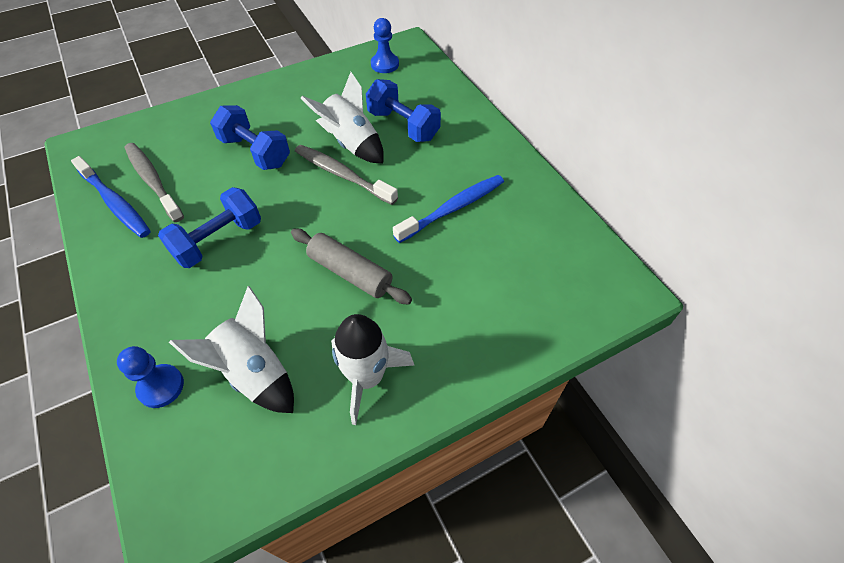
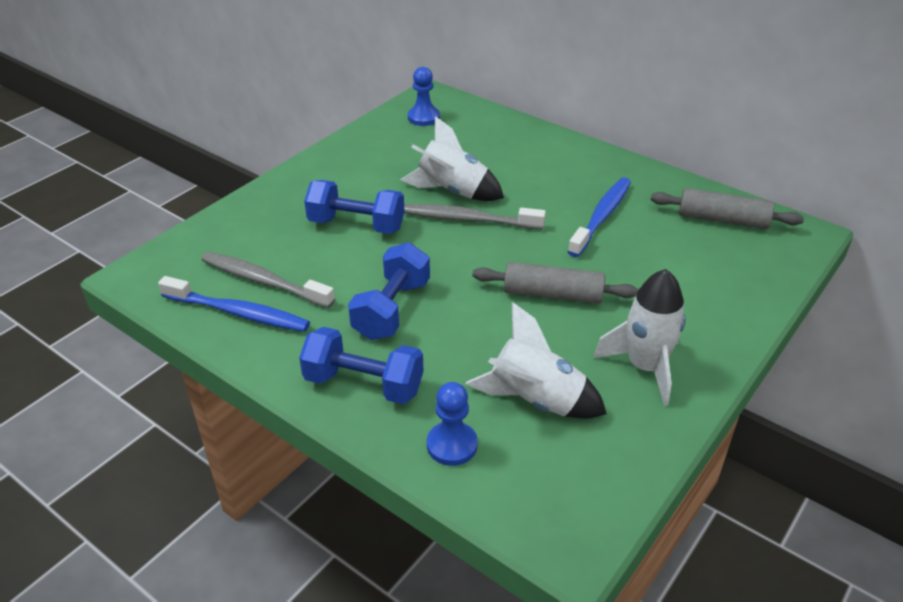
camera: 25 degrees left, 15 degrees down
(403, 125) = (491, 163): blue dumbbell -> blue dumbbell (364, 384)
(560, 249) = (722, 220): none -> grey rolling pin

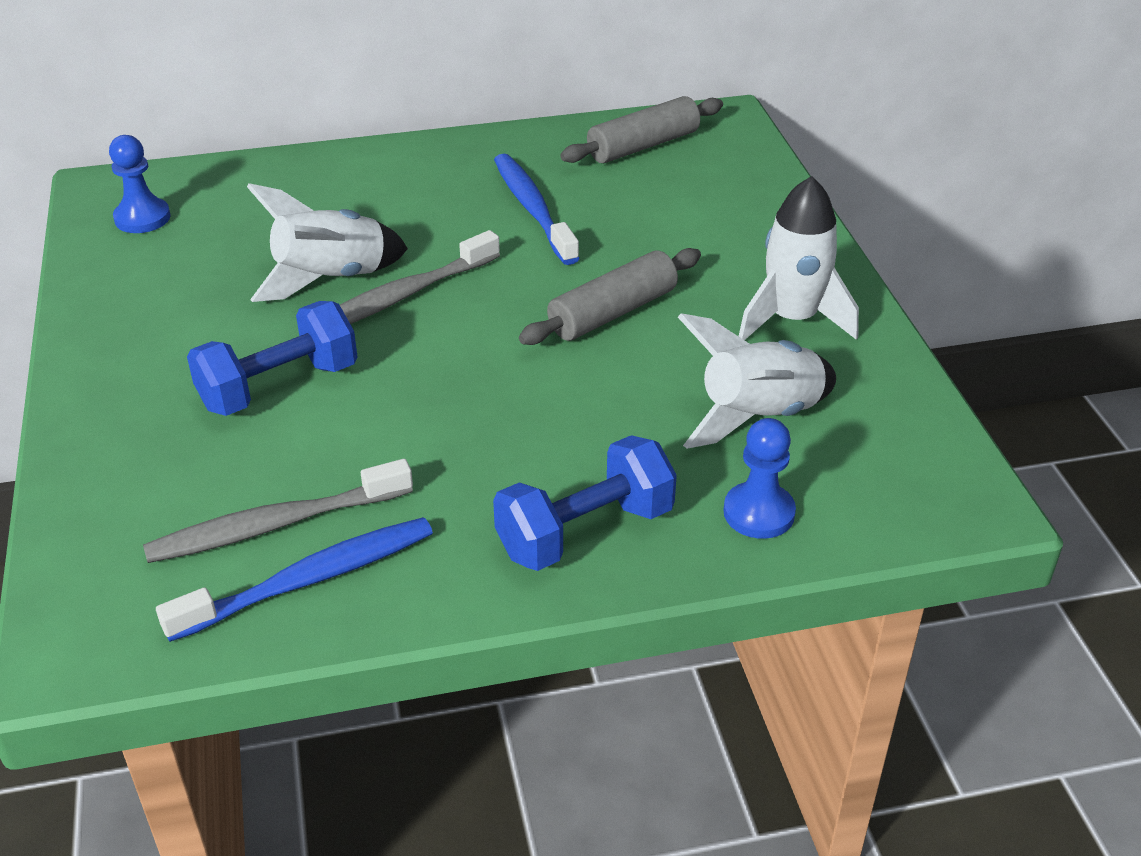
camera: 50 degrees left, 0 degrees up
(391, 309) = (482, 442): blue dumbbell -> none

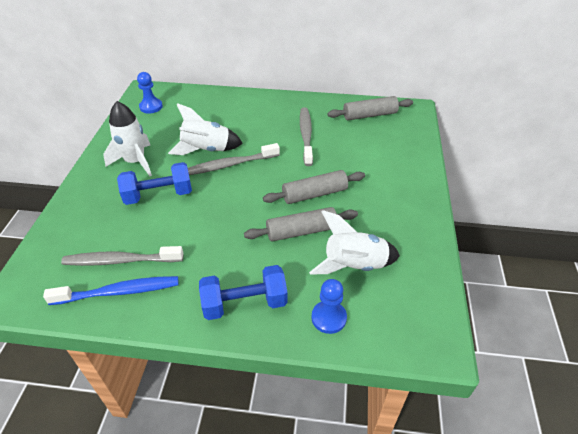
camera: 20 degrees right, 5 degrees up
(533, 209) = (306, 135): blue toothbrush -> grey toothbrush
(625, 383) = (301, 231): none -> grey rolling pin
(792, 319) = (395, 218): white rocket -> white rocket (135, 162)

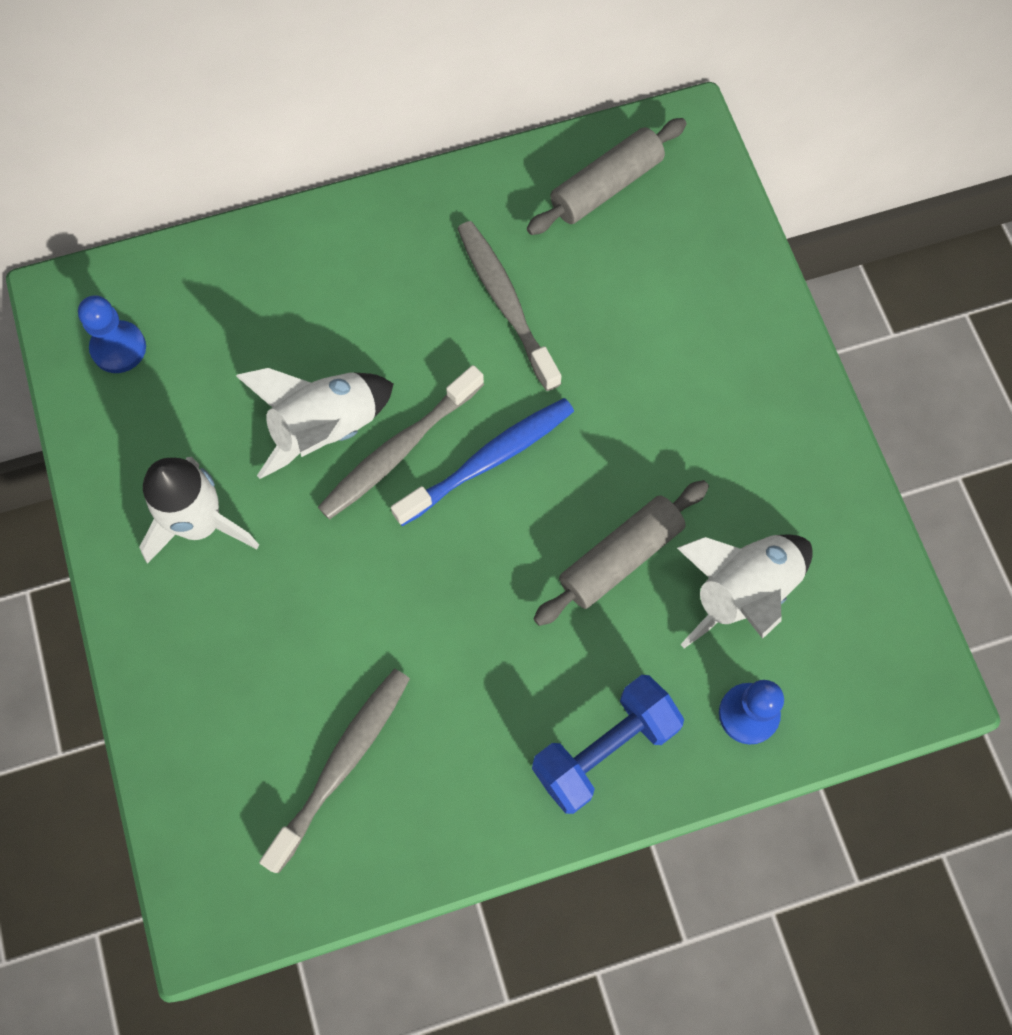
camera: 25 degrees left, 25 degrees up
(118, 292) = (383, 825): blue toothbrush -> blue toothbrush (488, 460)
(121, 261) = (342, 764): grey toothbrush -> grey toothbrush turned 150 degrees clockwise
(159, 195) = (308, 588): blue dumbbell -> none
(314, 194) = (600, 458): grey rolling pin -> none

